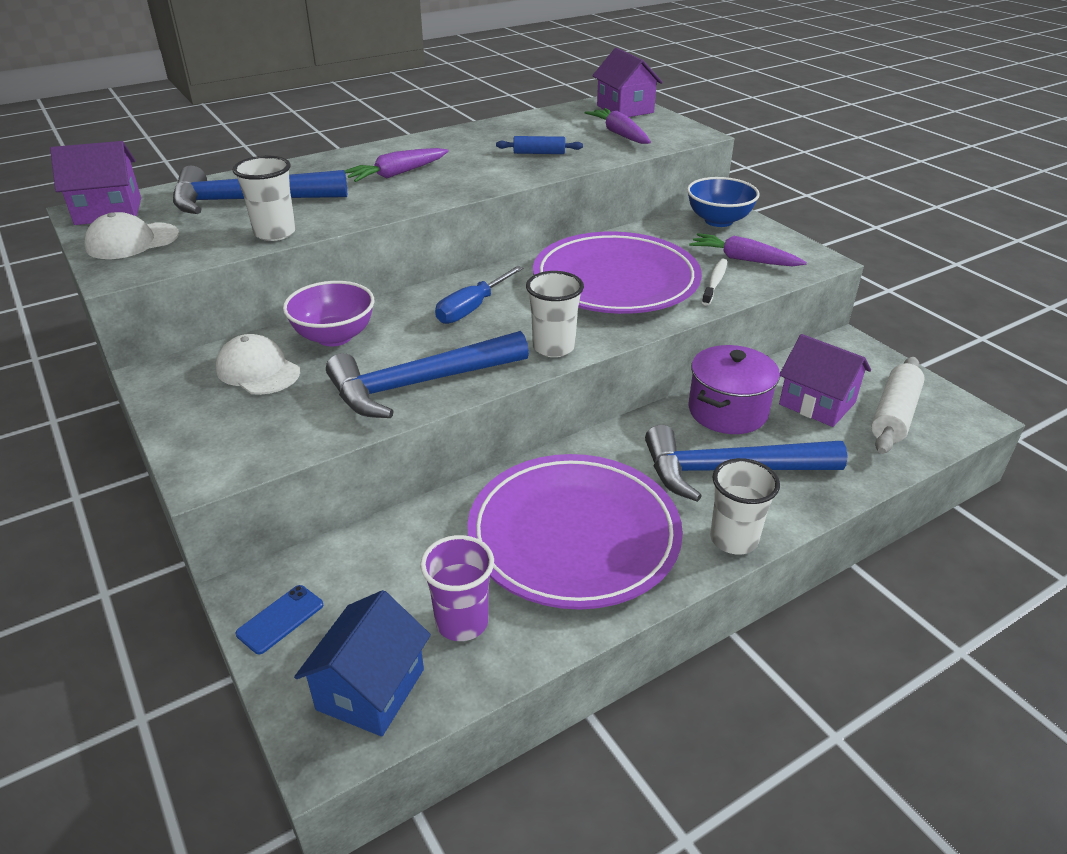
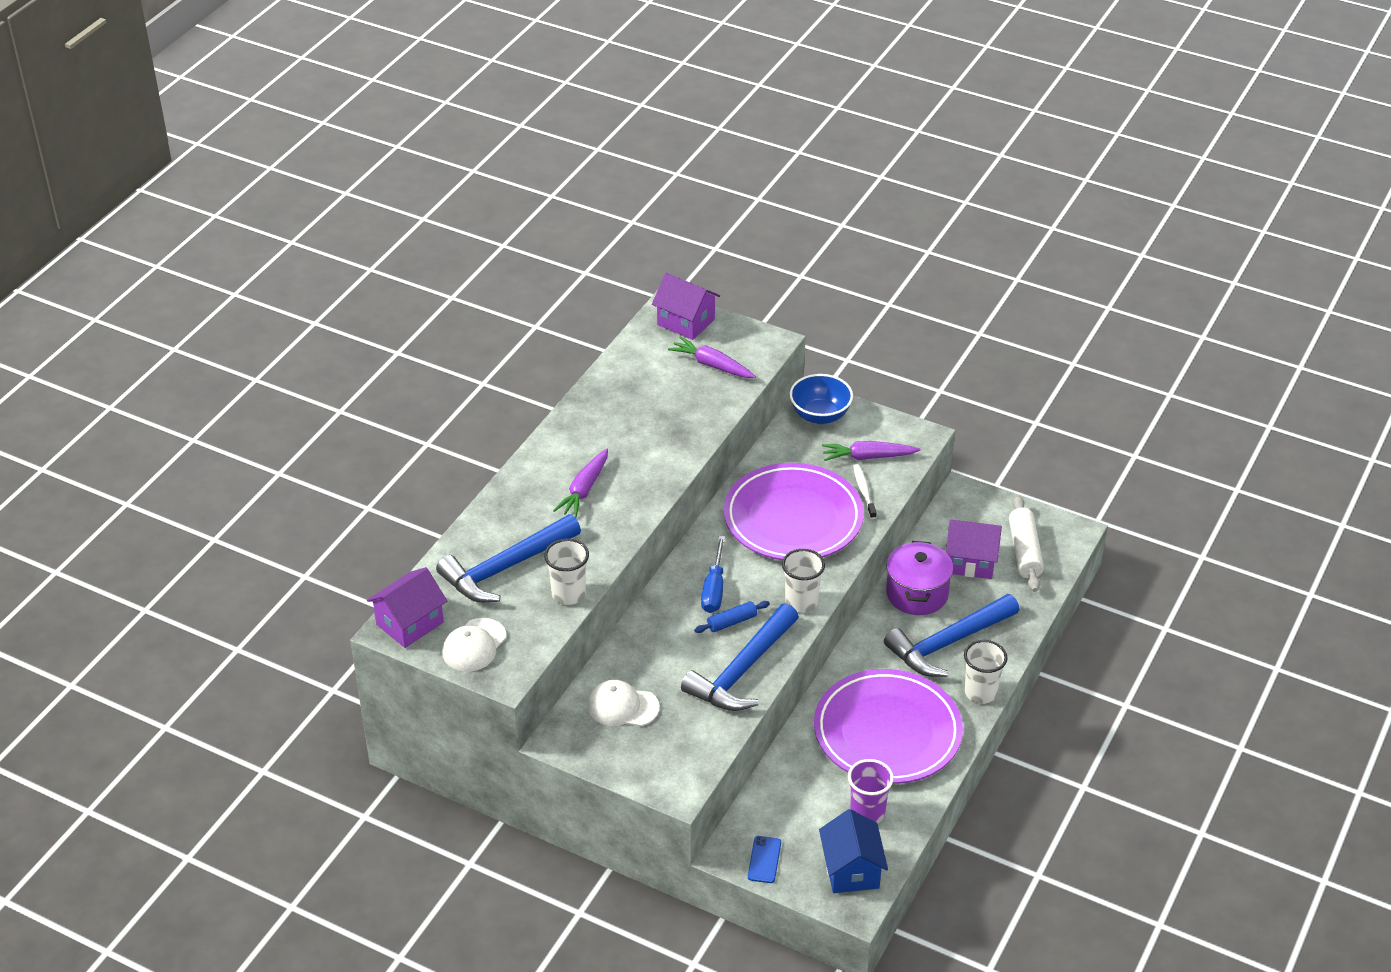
camera: 30 degrees left, 5 degrees up
(334, 337) = (643, 656): purple bowl -> none
(539, 153) = (670, 418): blue rolling pin -> blue rolling pin (732, 622)

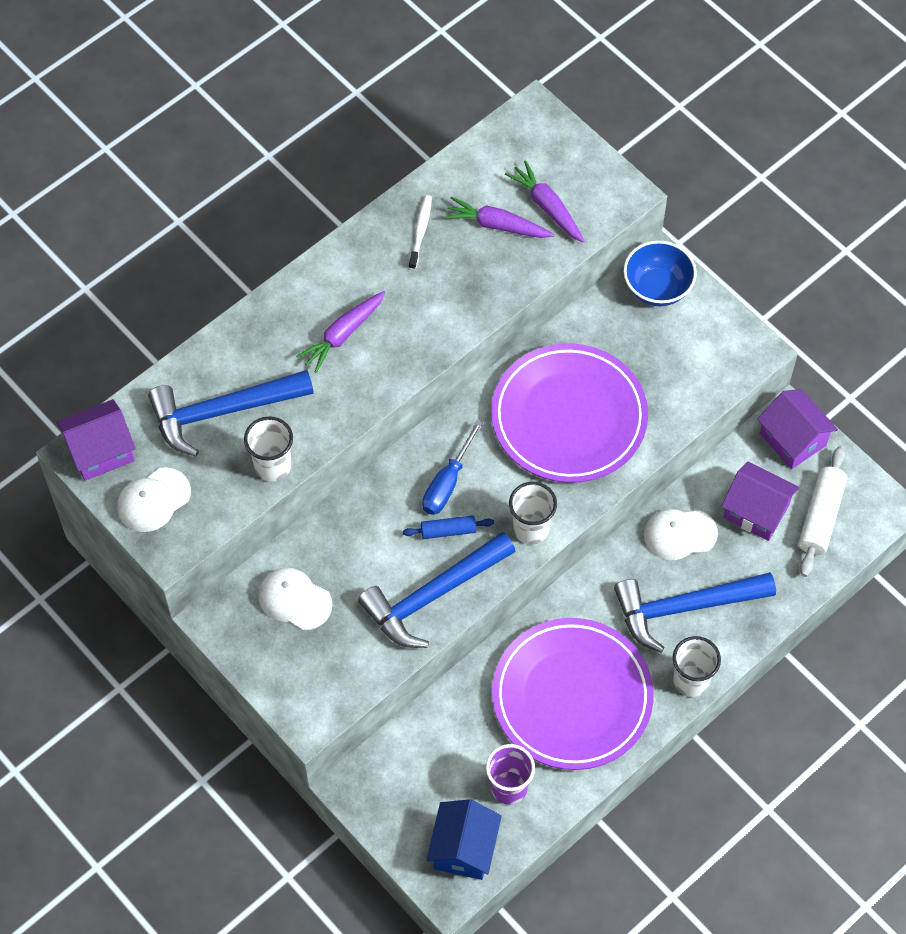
camera: 20 degrees right, 20 degrees up
(686, 322) = (544, 137): purple house -> purple house (793, 439)
(764, 860) = (383, 806): blue phone -> none
(864, 491) = (660, 406): white toothbrush -> white toothbrush (420, 231)
(868, 457) = (684, 361): purple carrot -> purple carrot (497, 225)
(917, 594) = (679, 534): purple pot -> white cap

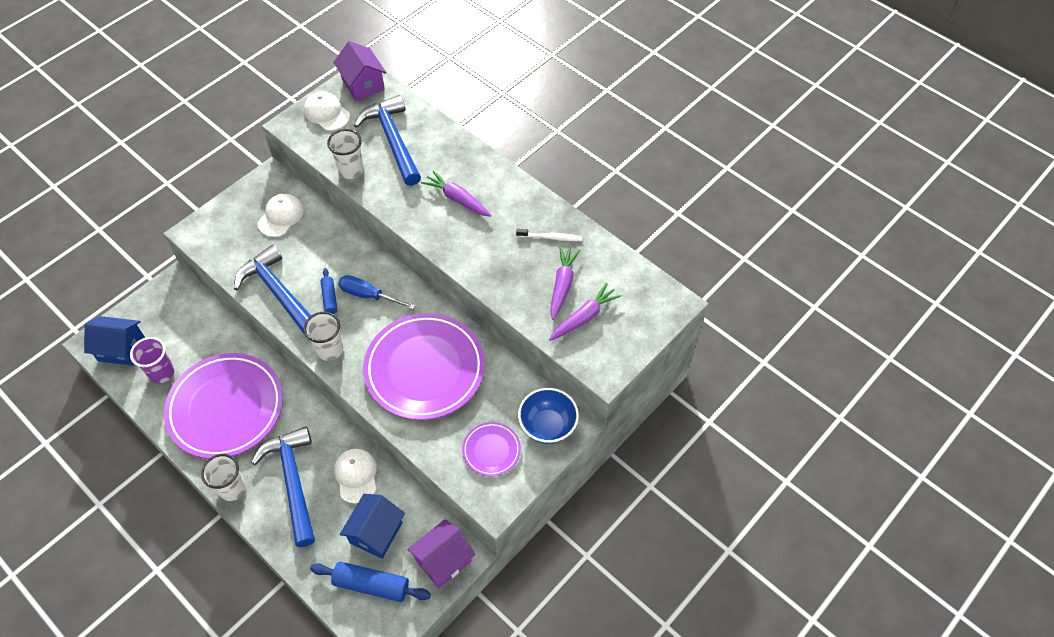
camera: 85 degrees right, 5 degrees down
(686, 349) = (491, 450): none -> purple plate
(756, 511) = (376, 533): purple house -> blue house
(821, 517) = (371, 585): white rolling pin -> blue rolling pin

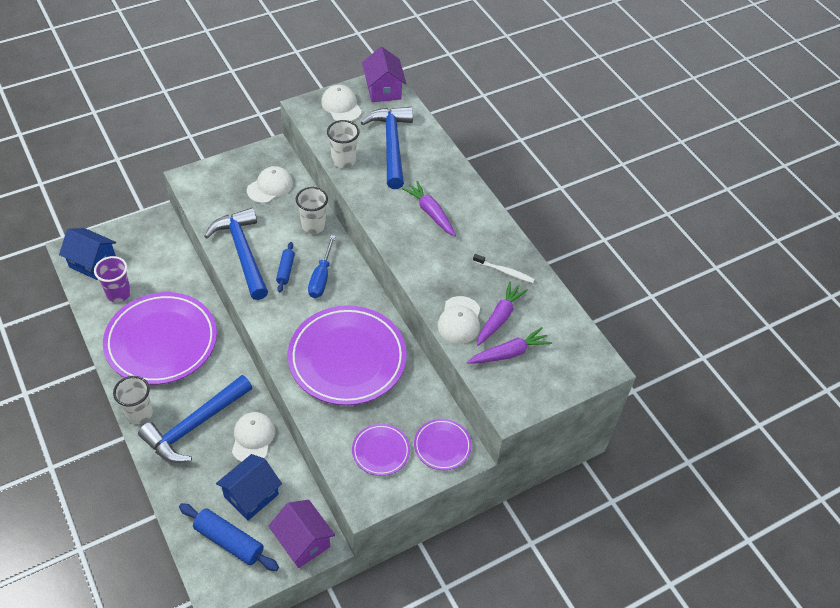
camera: 15 degrees right, 5 degrees down
(293, 482) = (195, 425): blue hammer -> blue hammer turned 135 degrees counterclockwise
(330, 350) = (268, 315): white cup -> white cup (313, 226)
(368, 295) = (321, 278): blue screwdriver -> blue screwdriver turned 120 degrees counterclockwise
(443, 560) = (303, 541): purple house -> purple house turned 75 degrees clockwise
(525, 299) = (459, 320): none -> white cap
(547, 426) = (442, 446): blue bowl -> purple plate

